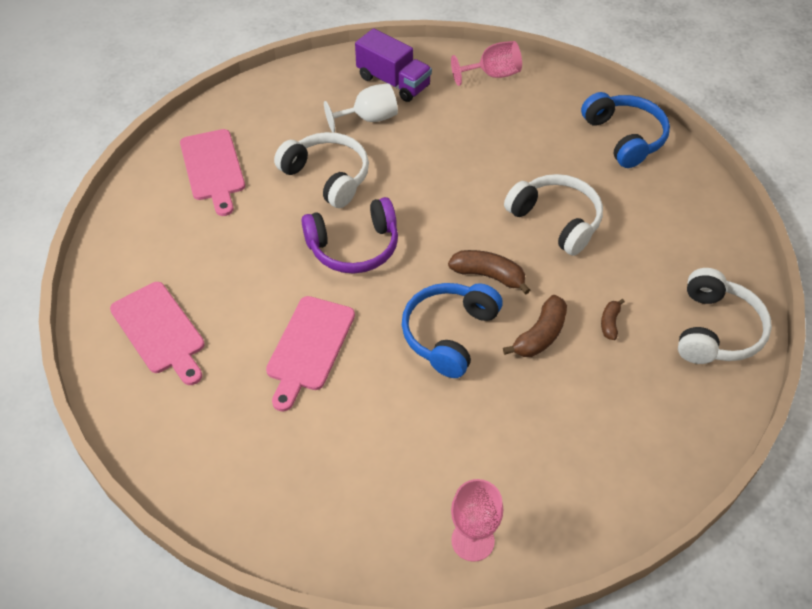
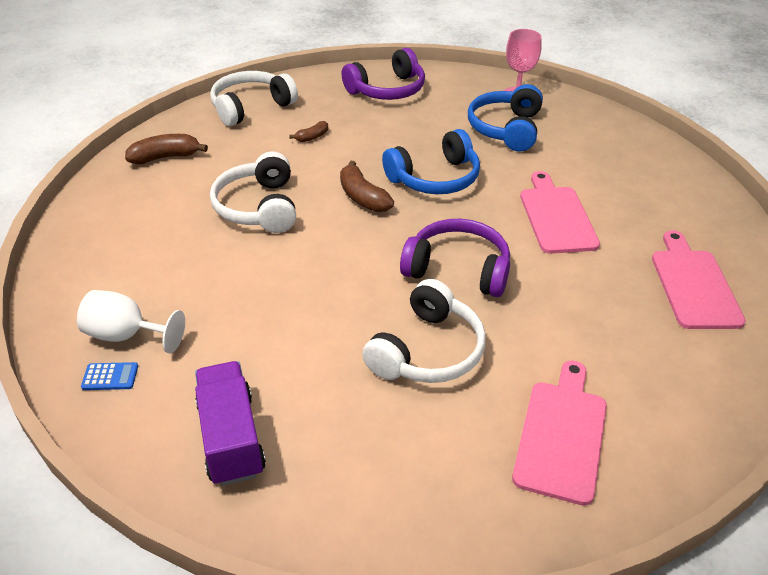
camera: 145 degrees left, 10 degrees down
(309, 347) = (556, 216): pink cutting board -> pink cutting board turned 60 degrees counterclockwise
(327, 176) = (427, 351): white headphones -> white headphones turned 135 degrees counterclockwise
(369, 118) = (315, 399): white goblet -> white goblet (126, 335)
(492, 75) = (110, 377): pink goblet -> blue calculator
(540, 335) = (369, 151): brown banana -> brown banana (165, 157)
(622, 450) = (387, 90): none -> purple headphones
(625, 137) = (99, 239): blue headphones -> blue headphones (506, 129)

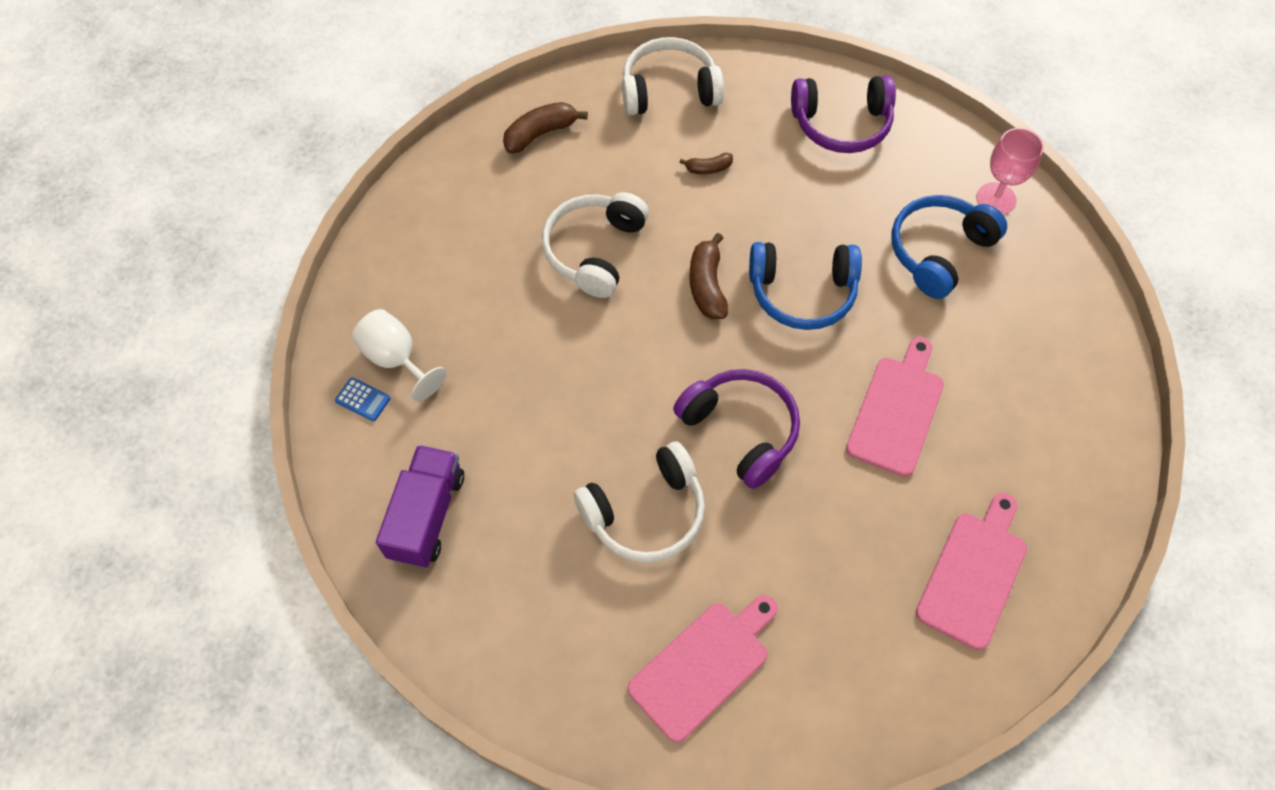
camera: 30 degrees right, 20 degrees up
(165, 157) = (540, 134): brown banana -> brown banana turned 45 degrees counterclockwise

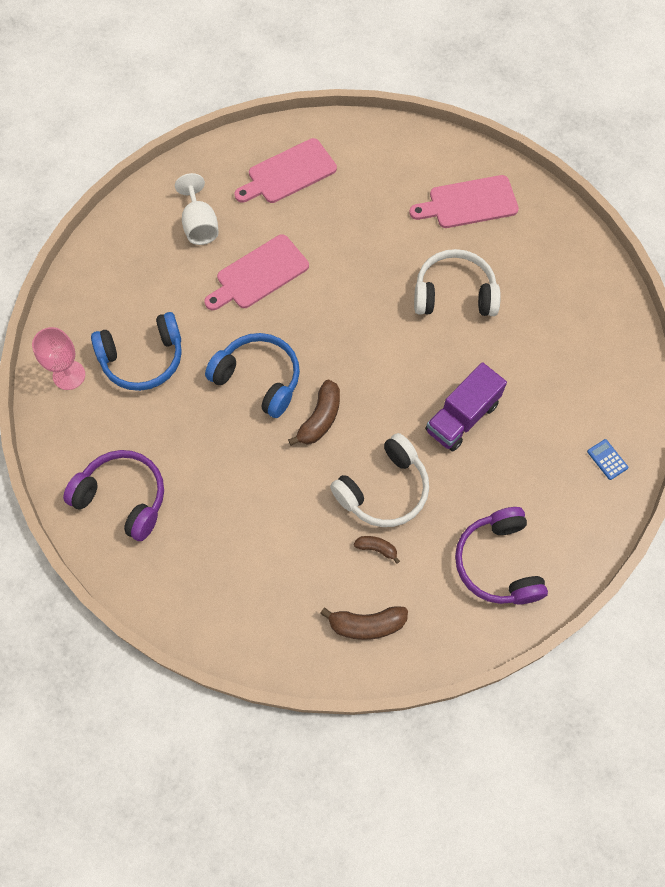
camera: 150 degrees left, 5 degrees up
(396, 359) = (571, 478): white goblet -> white goblet (200, 225)
(427, 515) = (593, 359): purple truck -> purple truck (462, 417)
(669, 90) = (233, 610): white headphones -> none
(708, 168) = (254, 514): brown banana -> brown banana (376, 548)
(741, 430) = (364, 311): purple headphones -> purple headphones (497, 563)

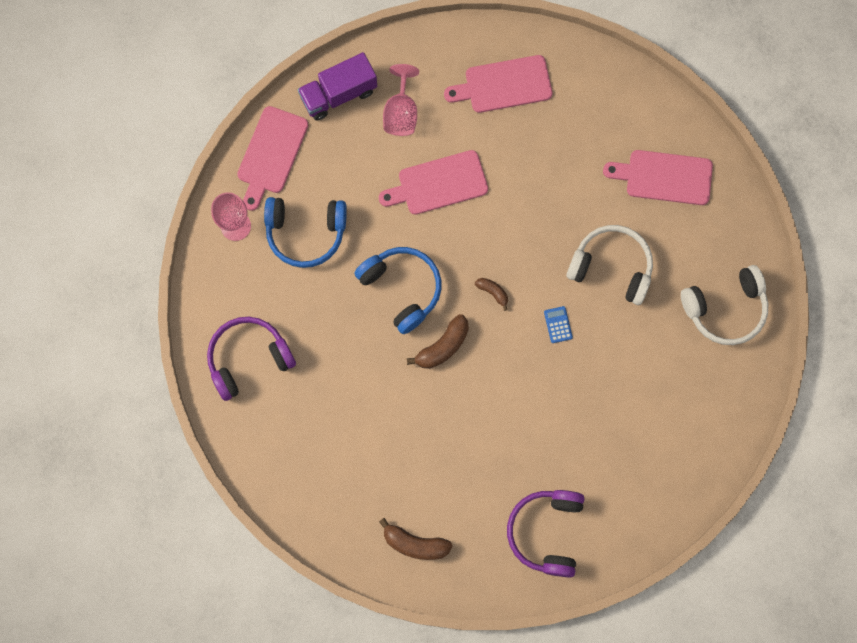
camera: 20 degrees right, 10 degrees up
(84, 299) = (271, 154): none -> pink cutting board
(123, 497) = (248, 358): purple headphones -> purple headphones turned 75 degrees counterclockwise
(200, 225) = (401, 113): white goblet -> pink goblet
(376, 548) = (448, 482): brown banana -> brown banana (493, 292)
(384, 490) = (474, 432): white headphones -> white headphones (725, 309)
(462, 417) = (569, 390): purple truck -> purple truck (338, 94)
(607, 459) = (682, 475): blue calculator -> blue calculator (558, 324)

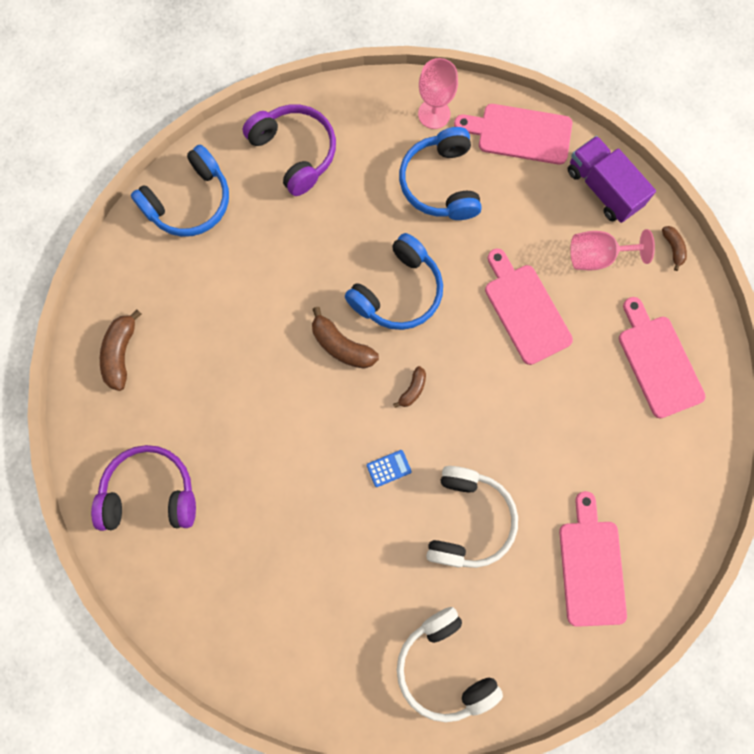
camera: 80 degrees right, 0 degrees up
(279, 463) = (189, 202): none -> blue headphones
(405, 49) = (673, 248): none -> brown banana

